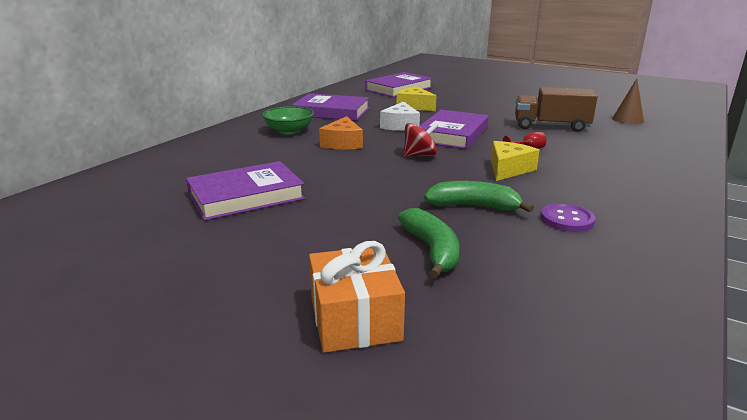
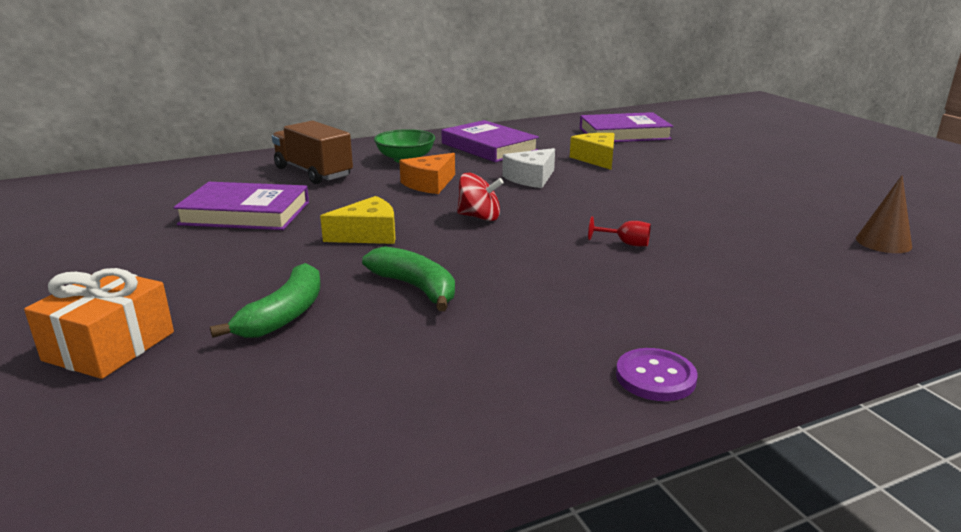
camera: 35 degrees right, 0 degrees up
(453, 134) = (570, 202): purple book -> none
(508, 169) = (546, 260): yellow cheese -> yellow cheese (368, 234)
(551, 126) = (728, 223): brown truck -> brown truck (313, 172)
(567, 219) = (483, 337): purple button -> purple button (655, 377)

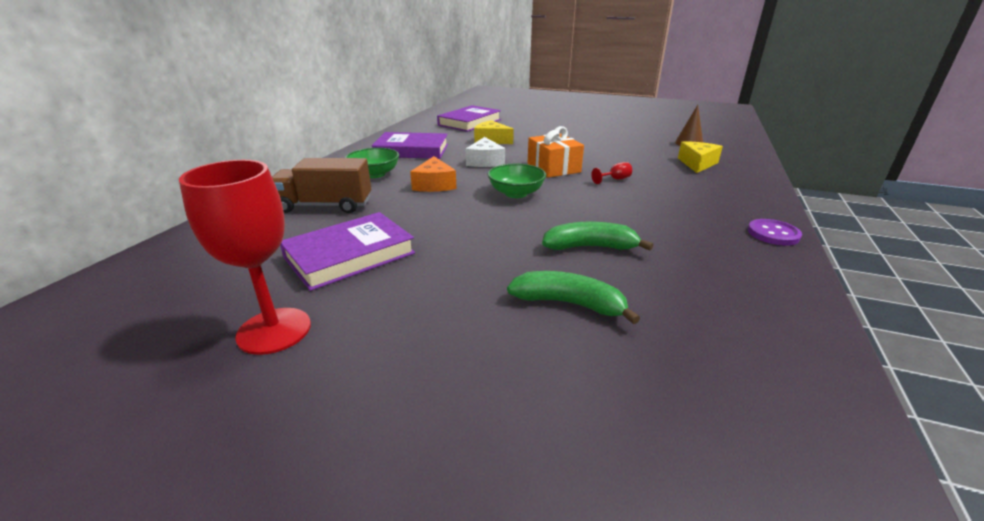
camera: 45 degrees left, 5 degrees up
(109, 346) = (519, 404): orange gift -> orange gift (553, 168)
(115, 238) = (274, 330): none -> red goblet
(284, 315) = (569, 303): green banana -> green banana turned 45 degrees counterclockwise
(368, 234) = (481, 230): yellow cheese -> yellow cheese (697, 164)
(479, 217) = (516, 193): red spinning top -> green bowl

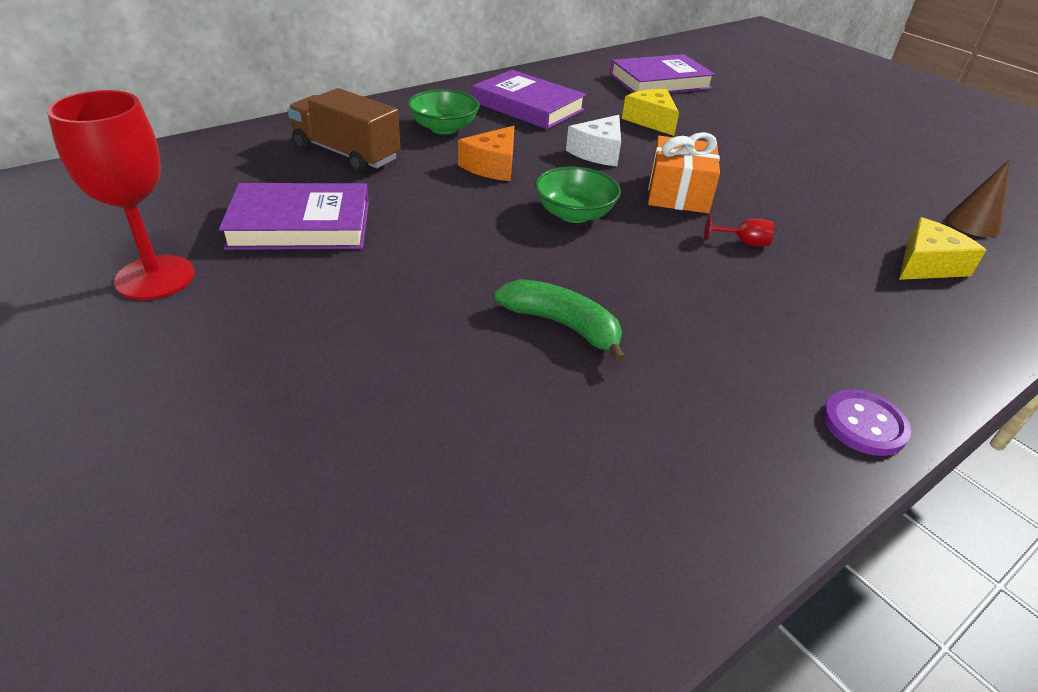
camera: 30 degrees right, 10 degrees up
(569, 303) = (438, 381): green banana -> none

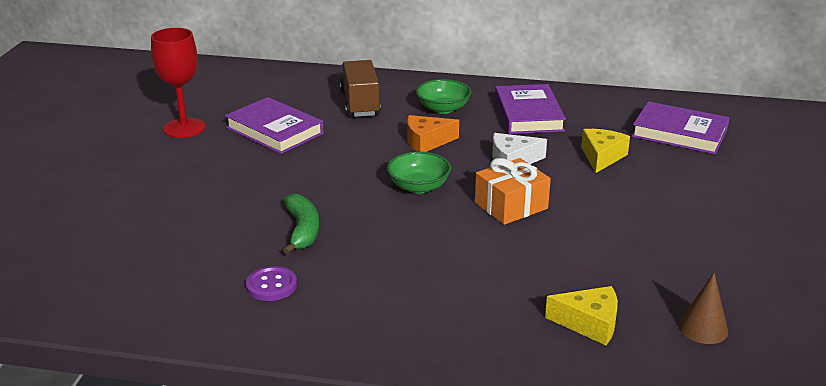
camera: 50 degrees right, 10 degrees down
(743, 242) = (488, 248): red goblet -> none
(864, 424) = (351, 347): purple button -> purple button (271, 285)

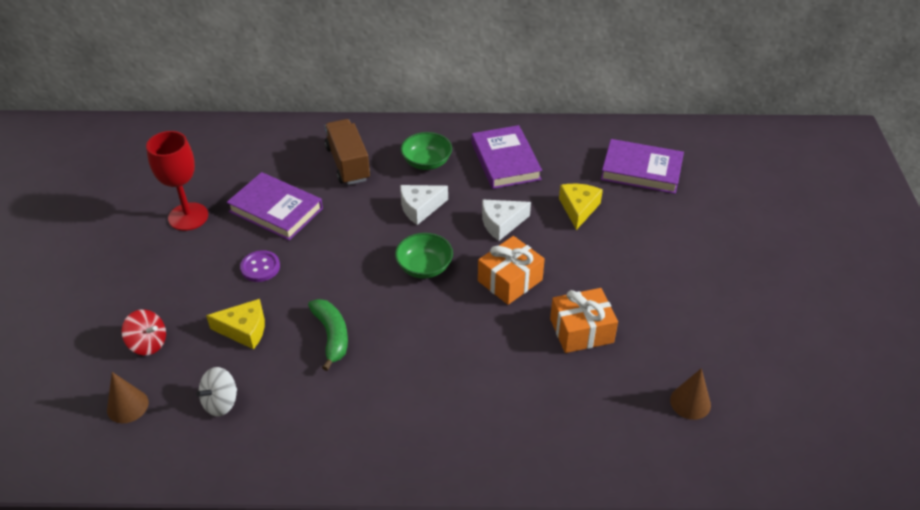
camera: 10 degrees left, 15 degrees up
(69, 263) = (127, 406): none -> brown cone
(109, 217) = (148, 343): none -> red spinning top
(167, 271) = (221, 402): none -> white spinning top
(271, 285) = (320, 406): purple button -> purple button (260, 267)
(426, 142) = (420, 208): orange cheese -> white cheese
(584, 254) = (581, 330): none -> orange gift
(589, 323) = (598, 411): yellow cheese -> yellow cheese (244, 330)

